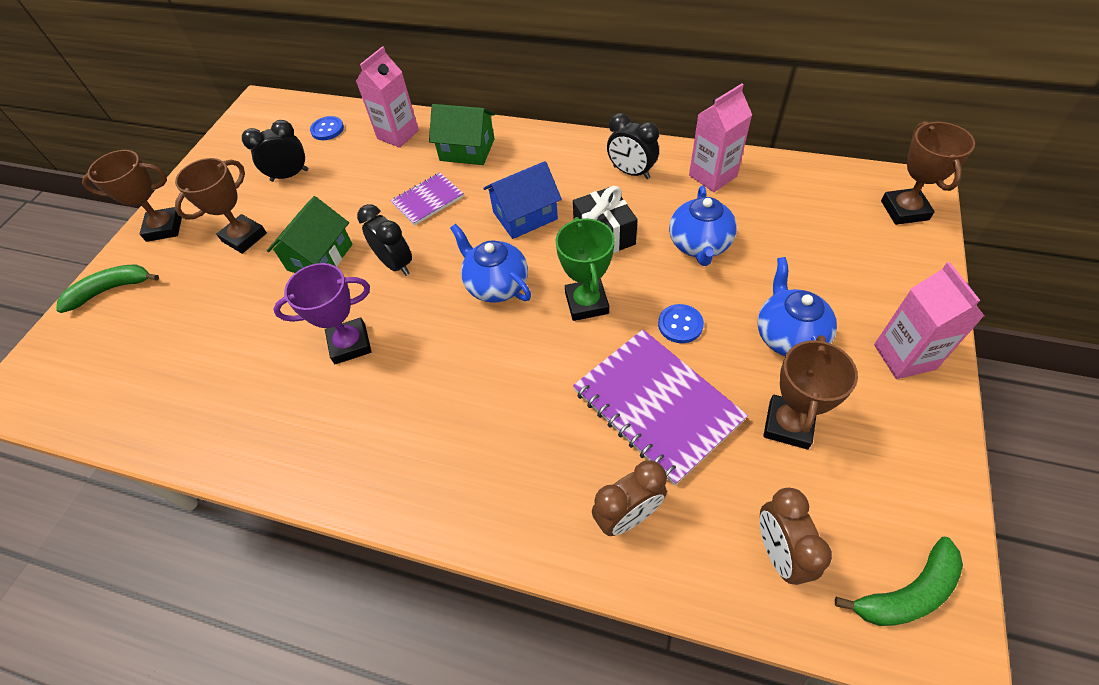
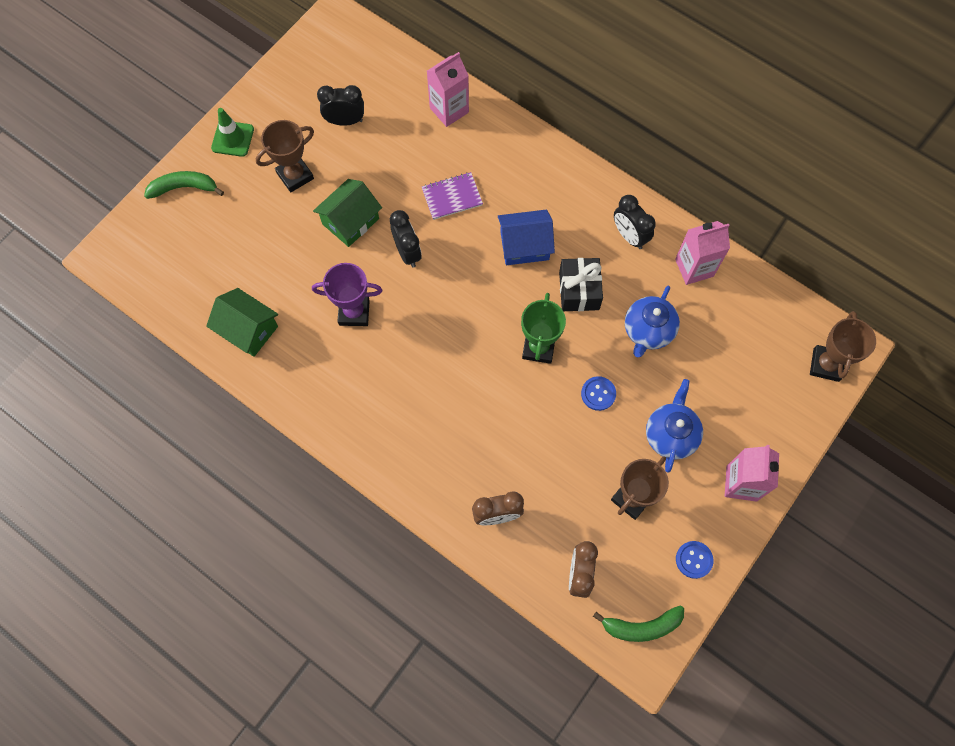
camera: 15 degrees right, 15 degrees up
(164, 228) = (232, 139): brown trophy -> green traffic cone
(327, 129) = (389, 78): blue button -> blue button (694, 560)
(467, 150) = (502, 153): green house -> green house (248, 330)
(496, 285) = (477, 304): blue teapot -> none
(657, 405) = (551, 449): purple notebook -> none

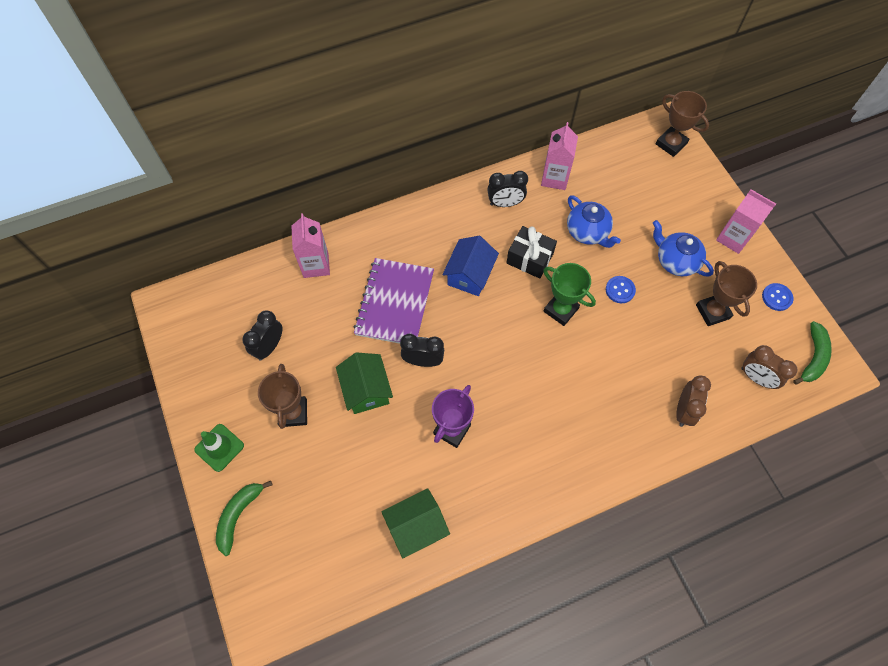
camera: 60 degrees left, 5 degrees down
(452, 197) = (395, 303): purple notebook -> purple notebook, size x1.79

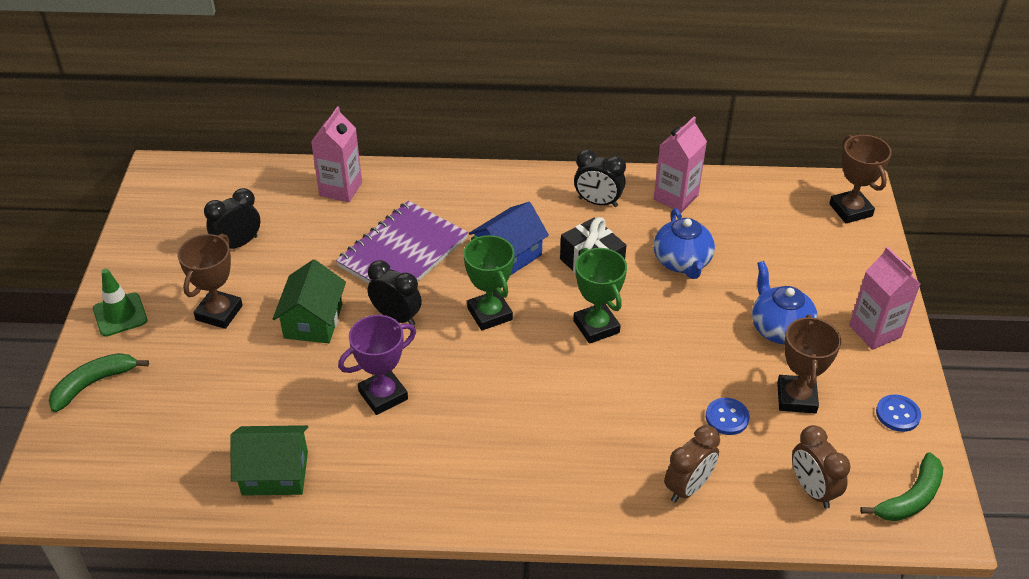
camera: 25 degrees right, 20 degrees down
(485, 330) = (489, 314): none -> green trophy
(620, 290) = (685, 333): blue button -> blue button (727, 417)

